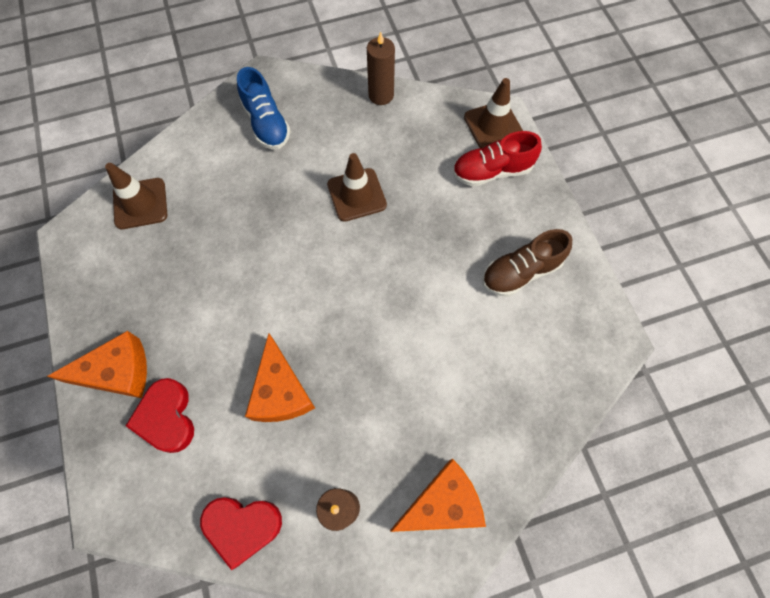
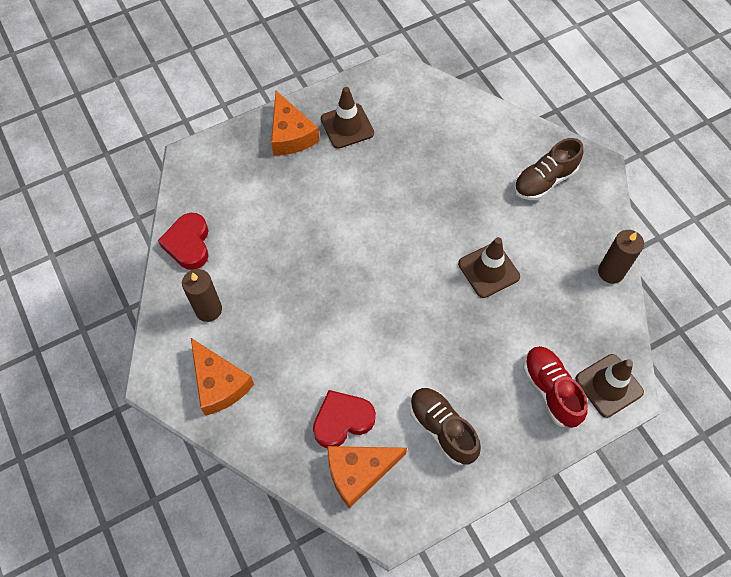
camera: 80 degrees right, 5 degrees down
(140, 203) = (435, 108): brown traffic cone -> brown traffic cone (347, 126)
(167, 417) = (261, 175): red heart -> red heart (342, 420)
(266, 123) = (544, 181): blue shoe -> brown shoe
(280, 391) = (293, 247): orange cheese -> orange cheese (359, 472)

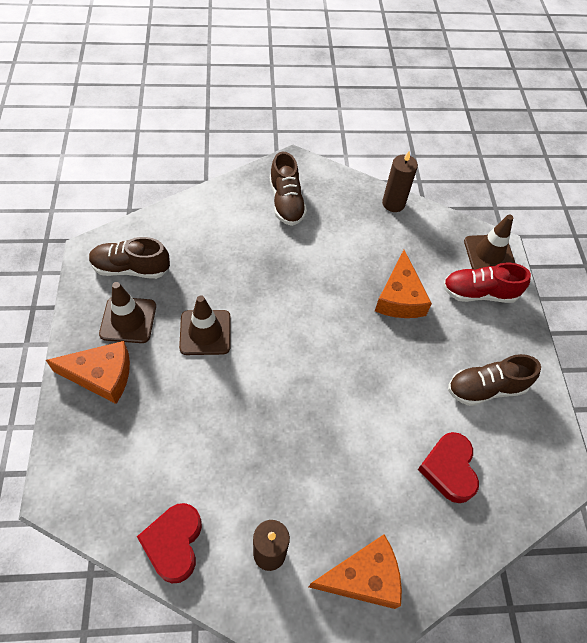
camera: 70 degrees left, 5 degrees down
(188, 244) = (174, 543): red heart -> red heart turned 75 degrees clockwise
(359, 472) = (505, 477): orange cheese -> orange cheese (399, 297)
(395, 103) = (131, 268): none -> brown shoe
(488, 270) = (351, 282): brown traffic cone -> brown traffic cone (205, 332)

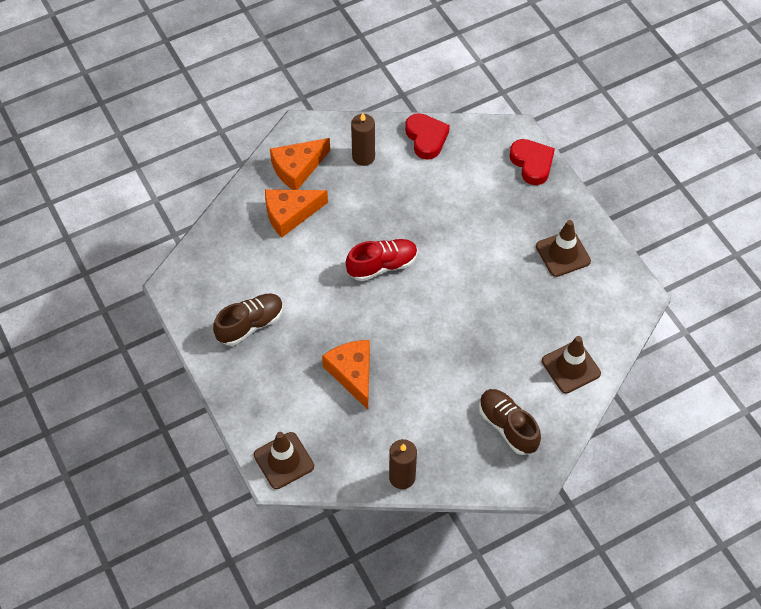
camera: 160 degrees right, 0 degrees up
(101, 376) = (549, 208): orange cheese -> orange cheese (290, 214)
(131, 268) = (595, 295): brown shoe -> none
(205, 332) = (497, 271): brown traffic cone -> brown traffic cone (571, 367)
(449, 469) = (262, 253): red heart -> red heart (532, 163)
(479, 293) = (281, 411): red shoe -> red shoe (382, 265)

